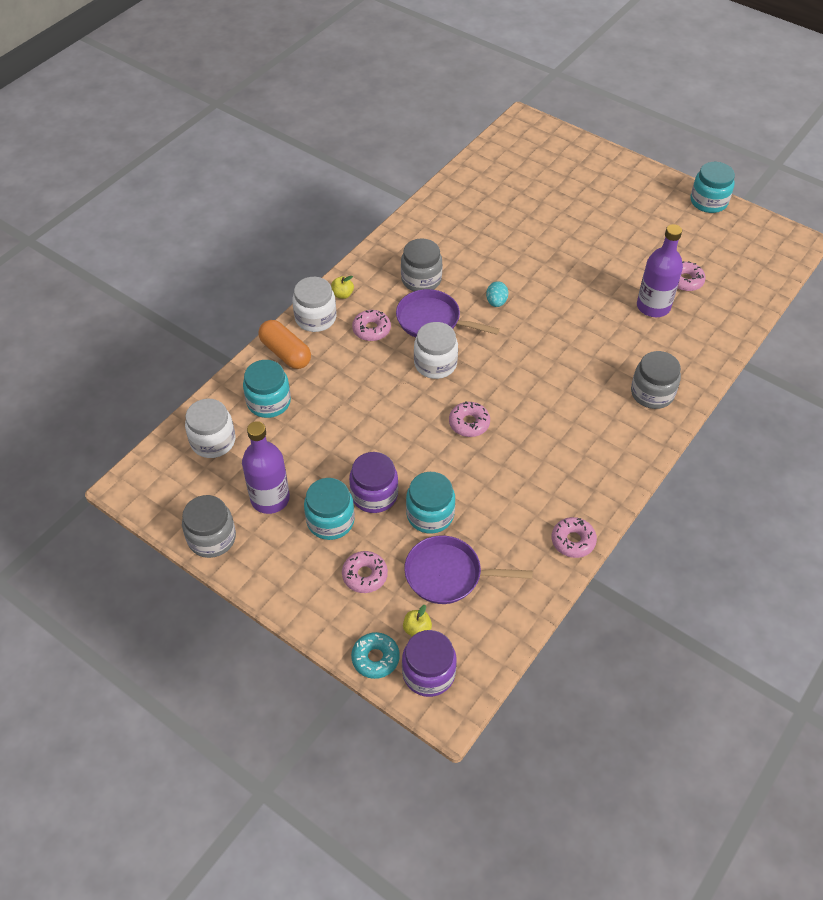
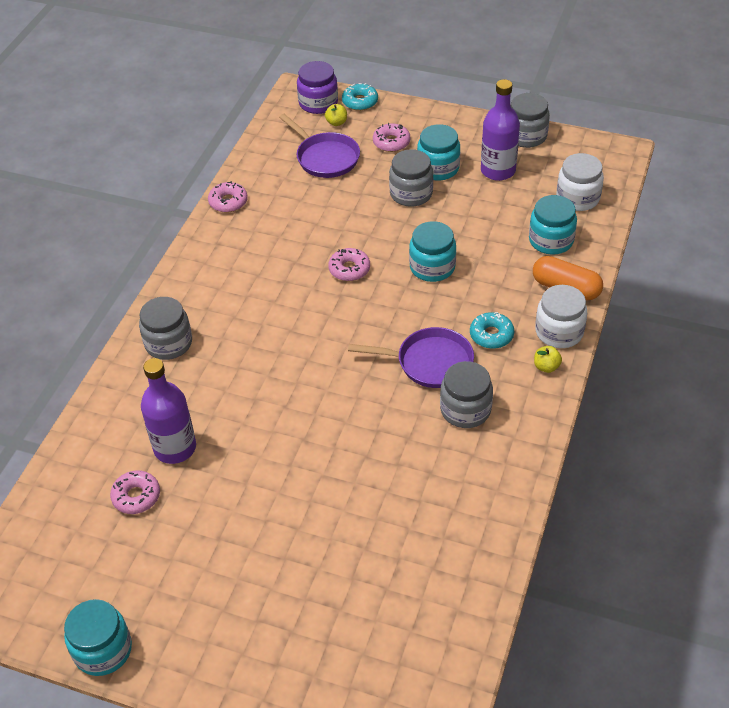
camera: 165 degrees right, 5 degrees down
(371, 329) = (491, 335): pink donut -> turquoise donut
(374, 495) = (411, 194): purple jar -> grey jar
(430, 514) = (356, 191): turquoise jar -> turquoise jar (432, 267)
(435, 364) = (406, 316): white jar -> none
(448, 574) = (325, 157): purple pan -> purple pan turned 60 degrees clockwise
(496, 302) = (365, 404): turquoise egg -> none

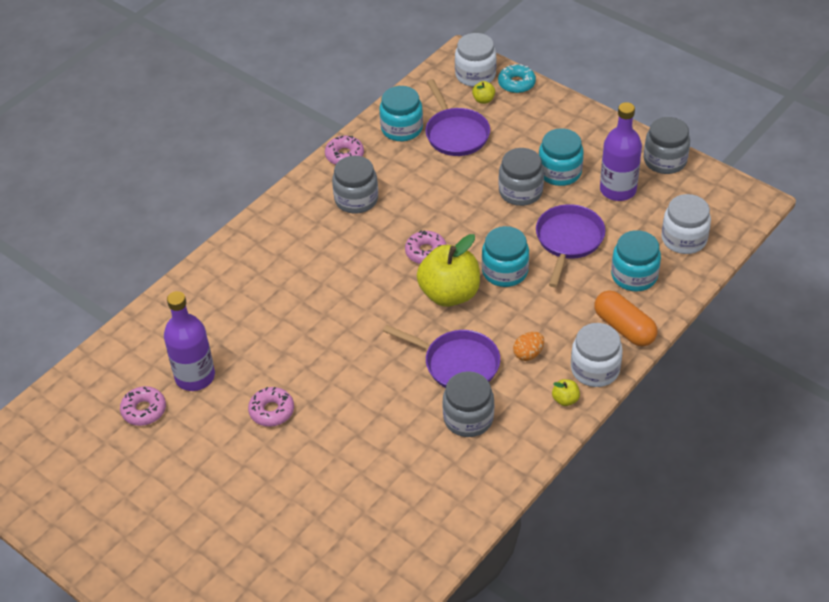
camera: 20 degrees right, 0 degrees up
(103, 650) = (61, 534): turquoise jar -> turquoise jar (402, 129)
(168, 343) = (231, 278): grey jar -> grey jar (356, 199)
(318, 103) = (475, 75): purple jar -> white jar
(390, 301) = (449, 294): none -> yellow apple
(391, 142) = (527, 134): pink donut -> pink donut (272, 411)
(476, 225) = (568, 241): none -> purple pan
(491, 335) = (528, 354): turquoise donut -> orange egg

